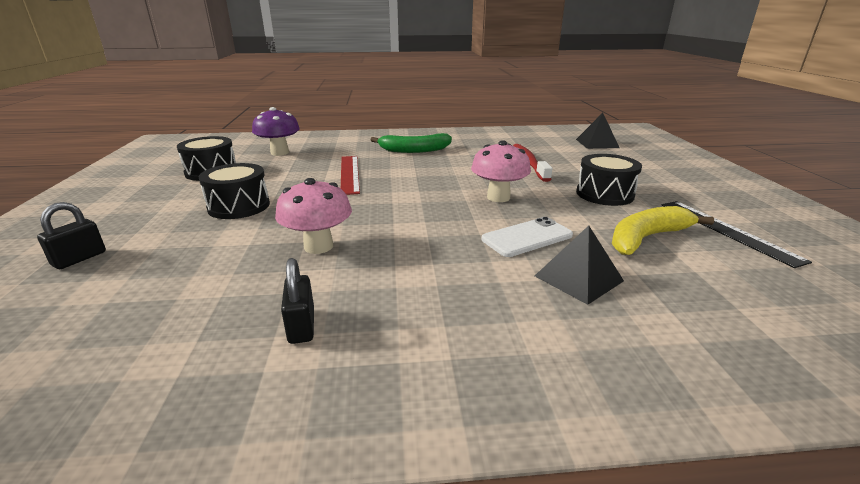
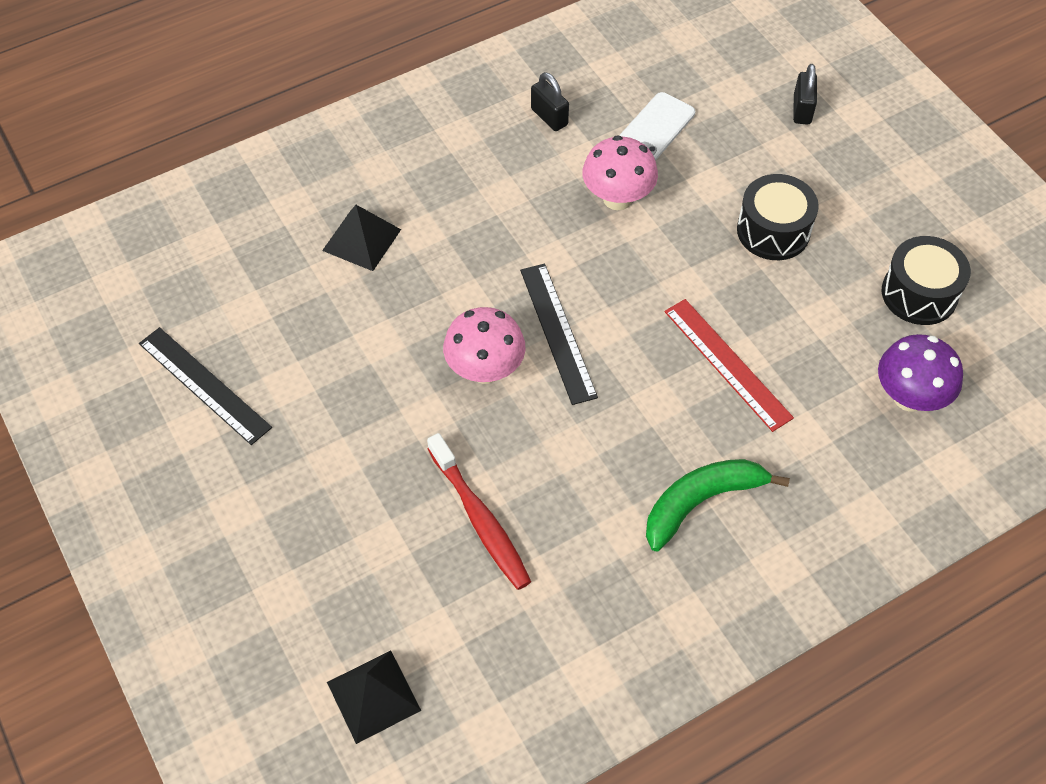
camera: 155 degrees right, 30 degrees up
(437, 200) = (557, 332): none -> black ruler
(527, 237) = (423, 288): white phone -> white phone (654, 129)
(604, 194) = (346, 435): black drum -> none
(646, 238) = (297, 333): yellow banana -> none

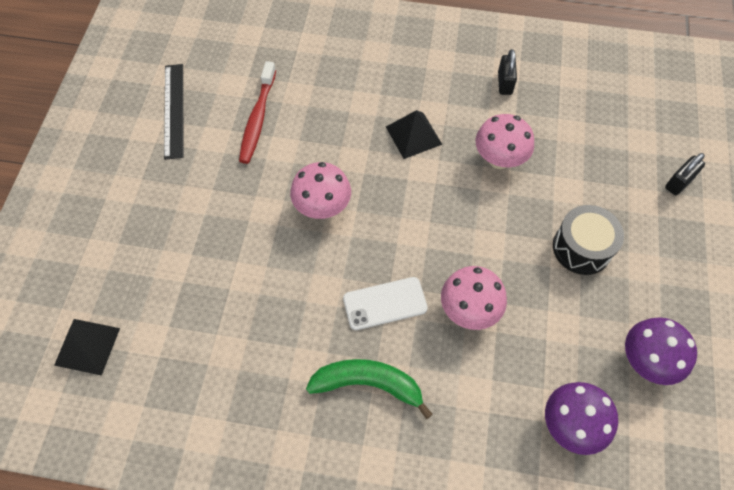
camera: 40 degrees right, 5 degrees up
(362, 240) = (328, 85): black pyramid -> black pyramid (413, 135)
(480, 519) = (235, 292): red toothbrush -> red toothbrush (257, 119)
(557, 332) = (384, 215): black ruler -> none
(654, 129) = (564, 132): white phone -> white phone (385, 303)
(727, 363) = (469, 310): red ruler -> pink mushroom
(919, 294) = (646, 361): black drum -> purple mushroom

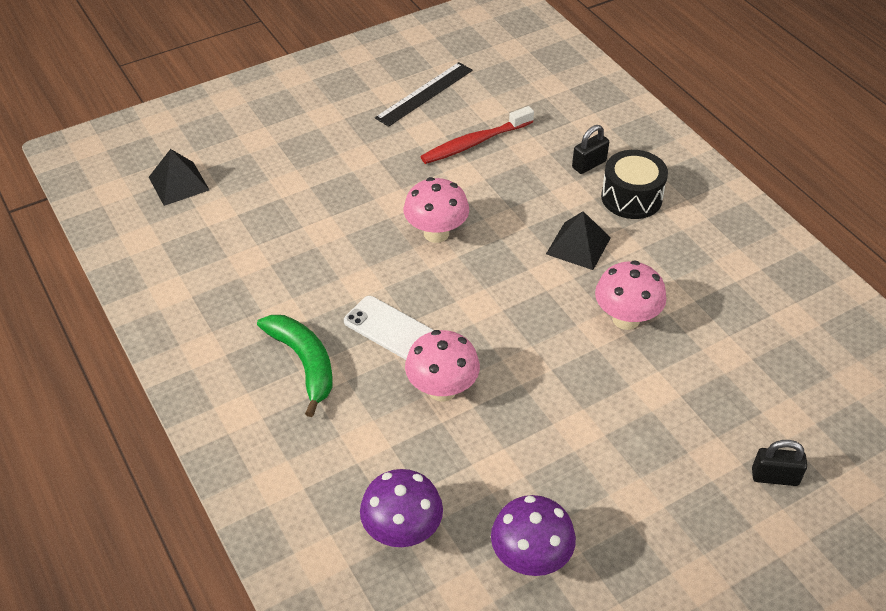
camera: 50 degrees right, 15 degrees down
(504, 83) = (718, 273): black padlock -> black padlock (589, 164)
(582, 248) = (601, 437): black drum -> black drum (631, 197)

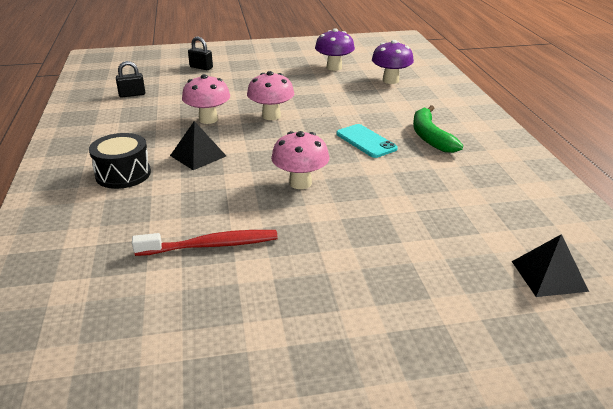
camera: 160 degrees left, 15 degrees down
(389, 328) = (366, 141): white phone -> turquoise phone
(424, 94) = (222, 318): black ruler -> none
(442, 389) = (345, 114): pink mushroom -> pink mushroom (271, 116)
(589, 164) = (126, 203): black padlock -> black padlock (132, 94)

